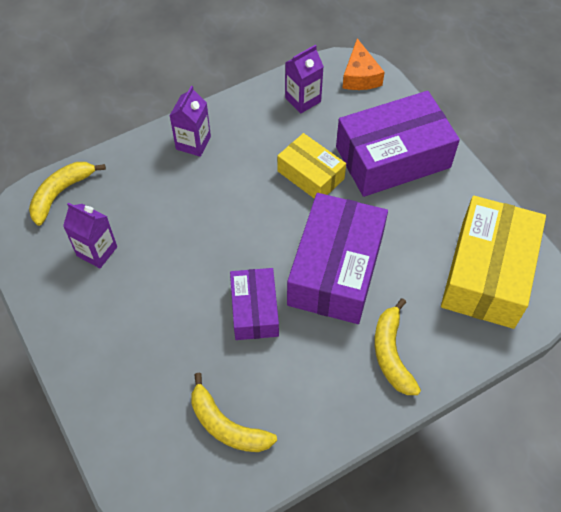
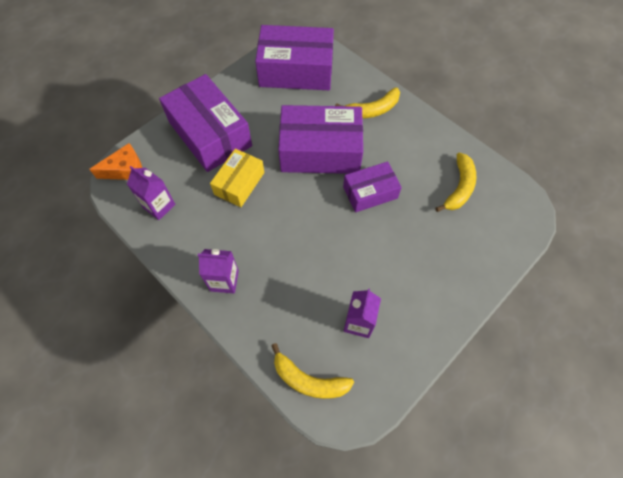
camera: 105 degrees left, 5 degrees up
(487, 273) = (296, 70): yellow box -> purple box

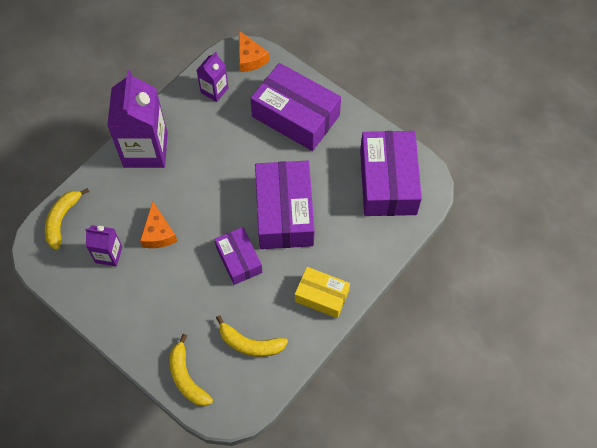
camera: 85 degrees right, 0 degrees up
(210, 134) = (295, 116): purple box -> purple box turned 75 degrees clockwise
(224, 280) = (145, 150): purple carton -> purple carton, size x1.97
(239, 183) = (241, 148): yellow box -> yellow box (321, 296)
(335, 268) = (158, 233): none -> orange cheese
(372, 110) = (342, 259): yellow banana -> yellow banana (187, 378)

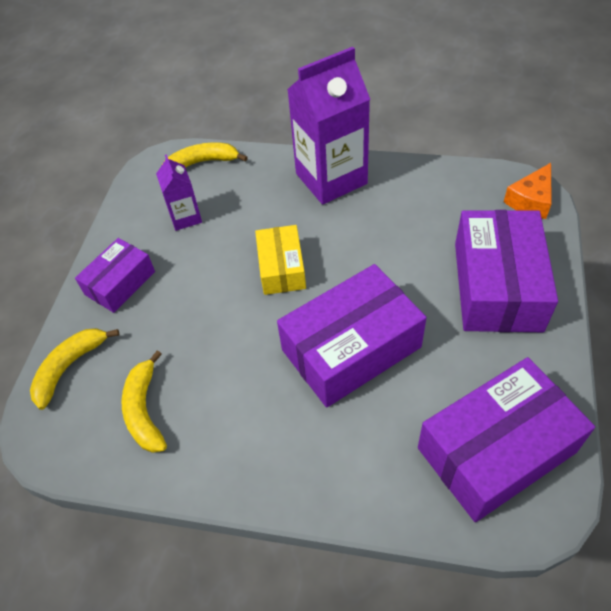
camera: 65 degrees right, 10 degrees down
(158, 233) = (238, 243): orange cheese -> none
(214, 90) = (456, 193): purple carton -> none
(239, 260) = (253, 336): purple box -> purple box (120, 283)
(321, 296) = (258, 459): yellow box -> yellow box (281, 268)

